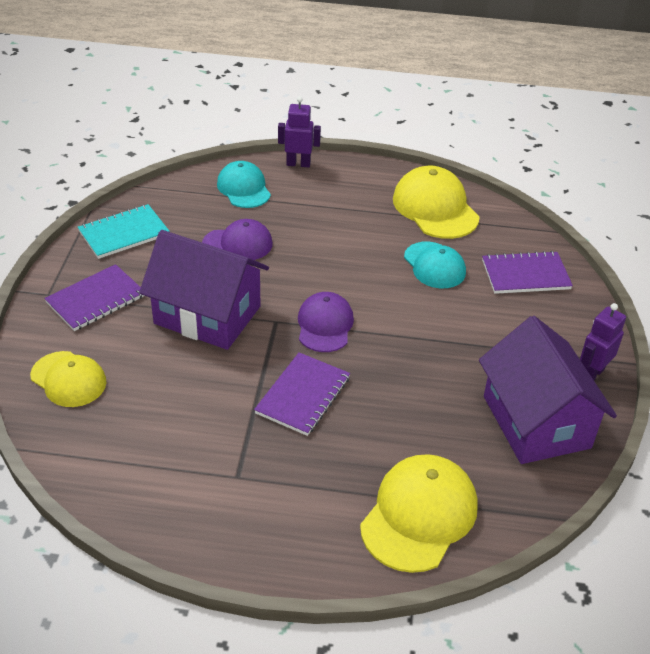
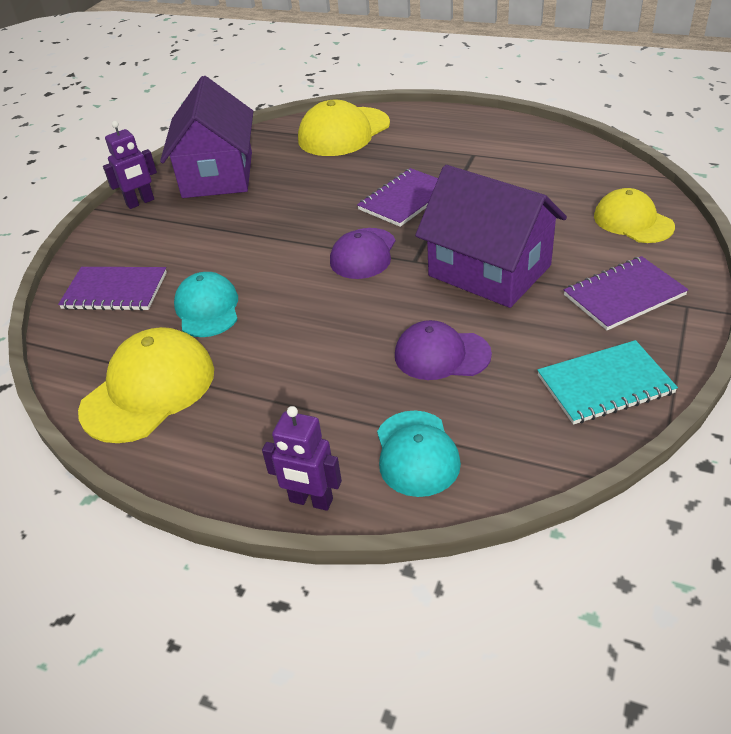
camera: 160 degrees left, 0 degrees up
(435, 208) = (149, 390): yellow cap -> yellow cap turned 135 degrees counterclockwise

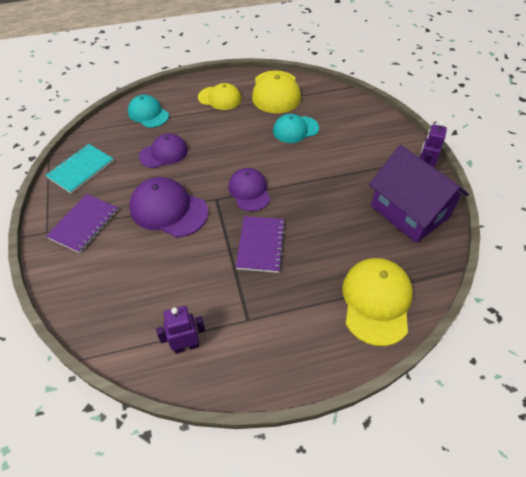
camera: 140 degrees right, 10 degrees up
(115, 291) = (351, 119): purple notebook -> none
(207, 308) = (295, 129): turquoise cap -> turquoise cap turned 120 degrees clockwise
(311, 501) = (175, 87): purple robot -> purple robot (186, 346)
(489, 271) = (168, 209): purple house -> purple cap
(633, 221) = (93, 291): yellow cap -> yellow cap (220, 98)

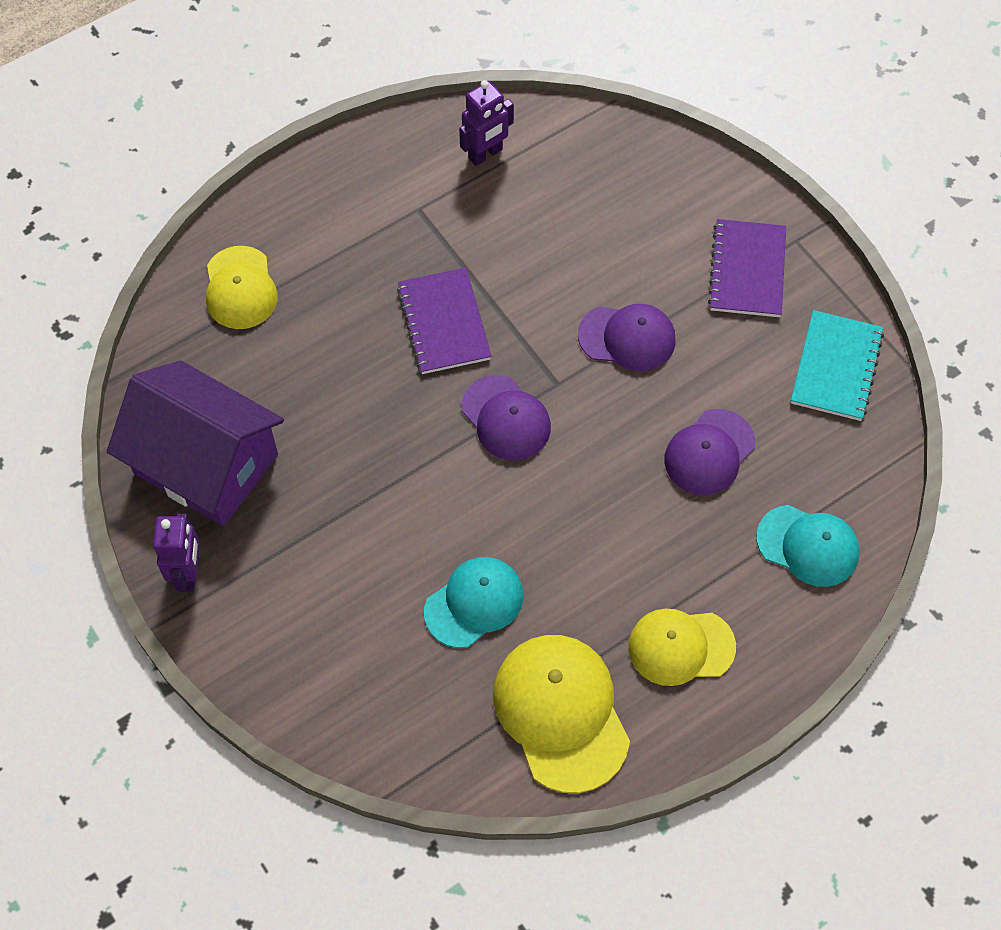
camera: 160 degrees right, 10 degrees up
(168, 209) = (627, 338): purple cap -> purple cap, size x0.66
(376, 301) = (240, 288): yellow cap -> yellow cap, size x0.66

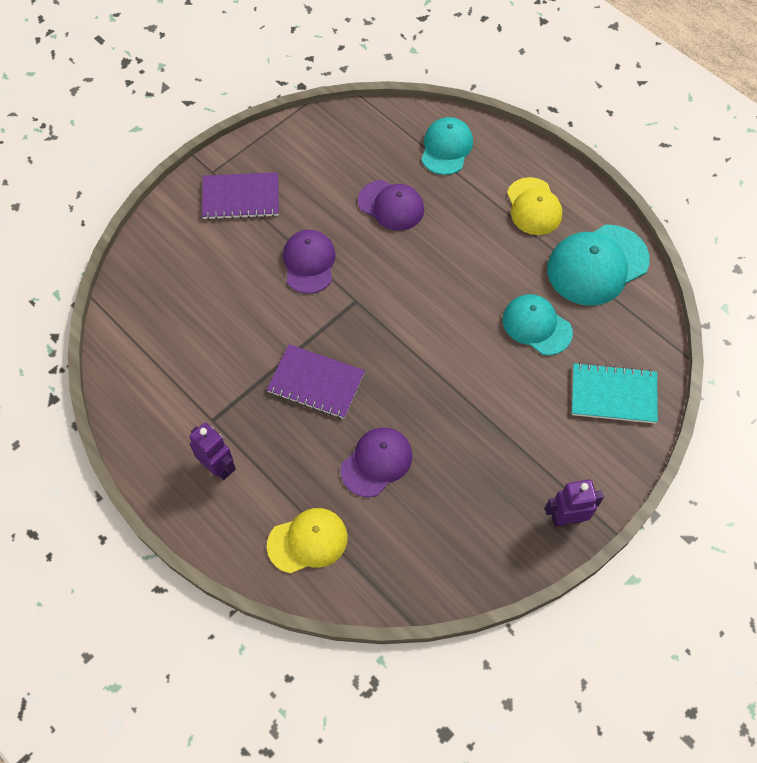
camera: 100 degrees left, 0 degrees up
(206, 464) = (473, 528): purple house -> none
(444, 323) = (316, 382): purple notebook -> purple notebook turned 45 degrees clockwise
(485, 154) = (152, 380): purple robot -> purple robot (218, 467)
(506, 418) = (390, 328): purple cap -> purple cap (376, 462)
(561, 713) = (597, 265): yellow cap -> turquoise cap
(836, 367) = (312, 143): turquoise notebook -> turquoise notebook (613, 395)

